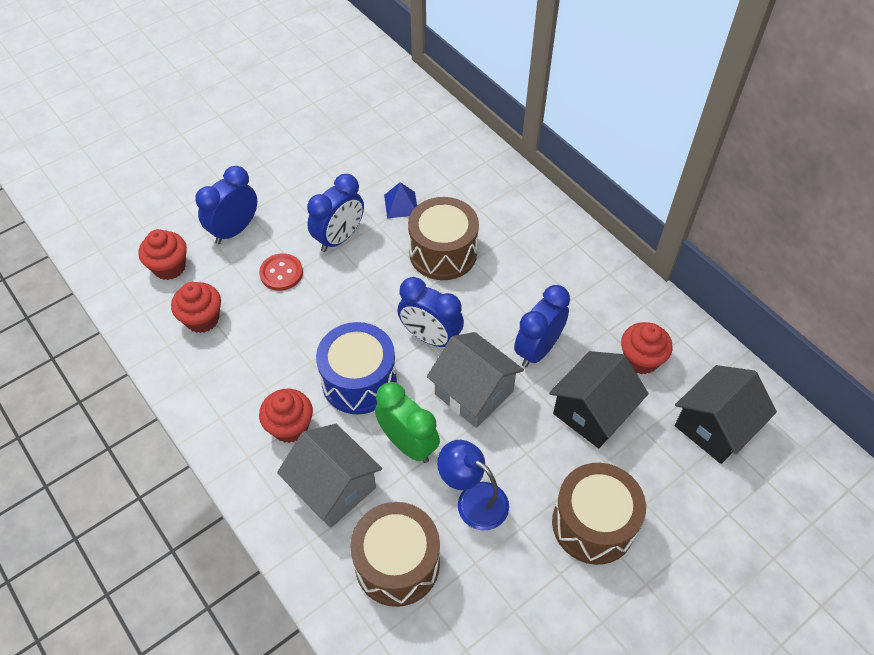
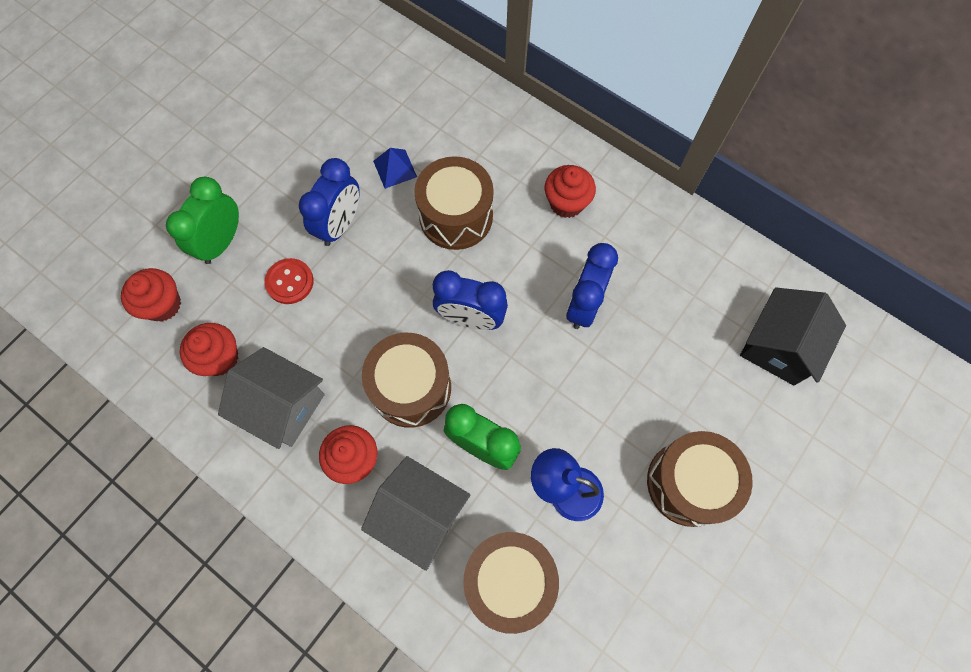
camera: 15 degrees left, 15 degrees up
(234, 230) = (222, 242): blue clock -> green clock
(359, 381) = (411, 387): blue drum -> brown drum
(473, 393) = (533, 370): grey house -> grey house (283, 406)
(592, 412) = (657, 361): black house -> none
(641, 359) = (689, 290): red cupcake -> red cupcake (566, 203)

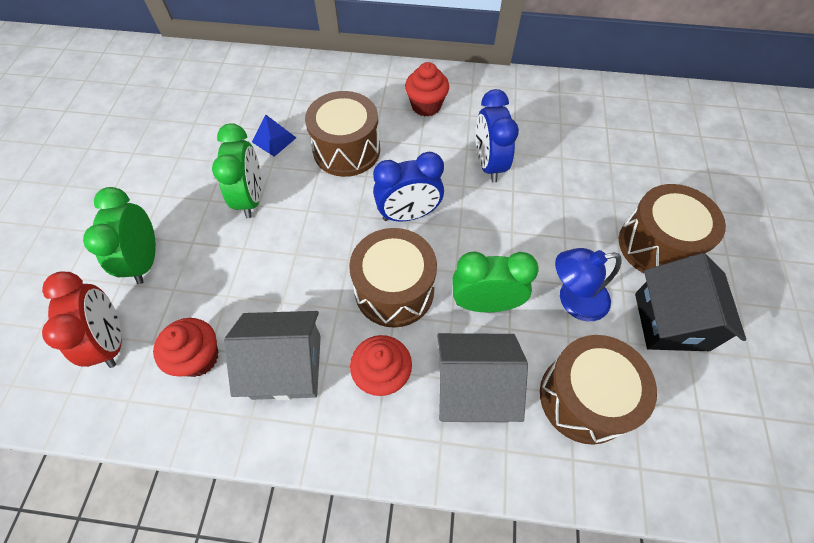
camera: 30 degrees left, 10 degrees down
(163, 305) = (112, 340): red cupcake -> red clock
(290, 282) = (231, 262): red button -> none
(340, 225) = (251, 198): blue clock -> green clock
(778, 347) = (640, 128): black house -> black house (671, 321)

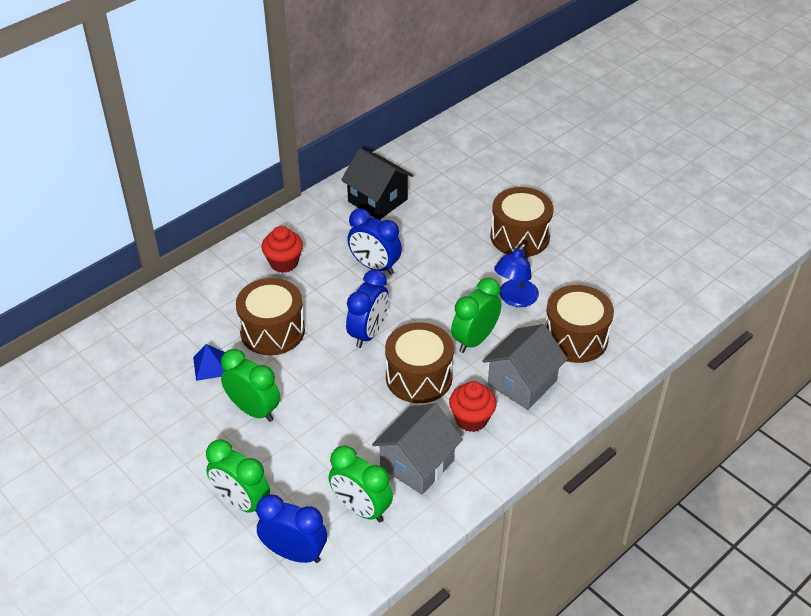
camera: 50 degrees left, 15 degrees down
(112, 340) = (294, 553): red clock -> blue clock
(198, 357) = (361, 508): red cupcake -> green clock
(671, 321) = (570, 268): black house -> black house (378, 200)

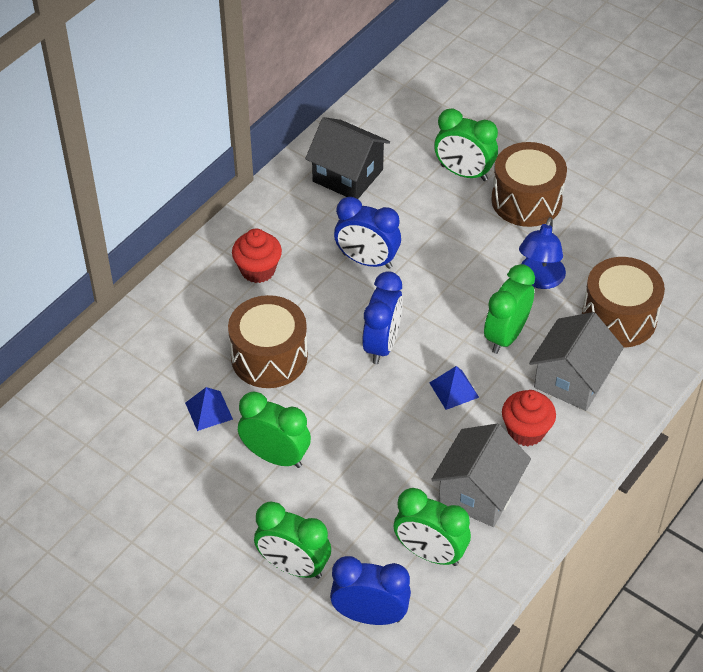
camera: 10 degrees left, 5 degrees up
(419, 377) = (454, 389): brown drum -> blue pyramid
(473, 209) = (464, 173): none -> green clock

